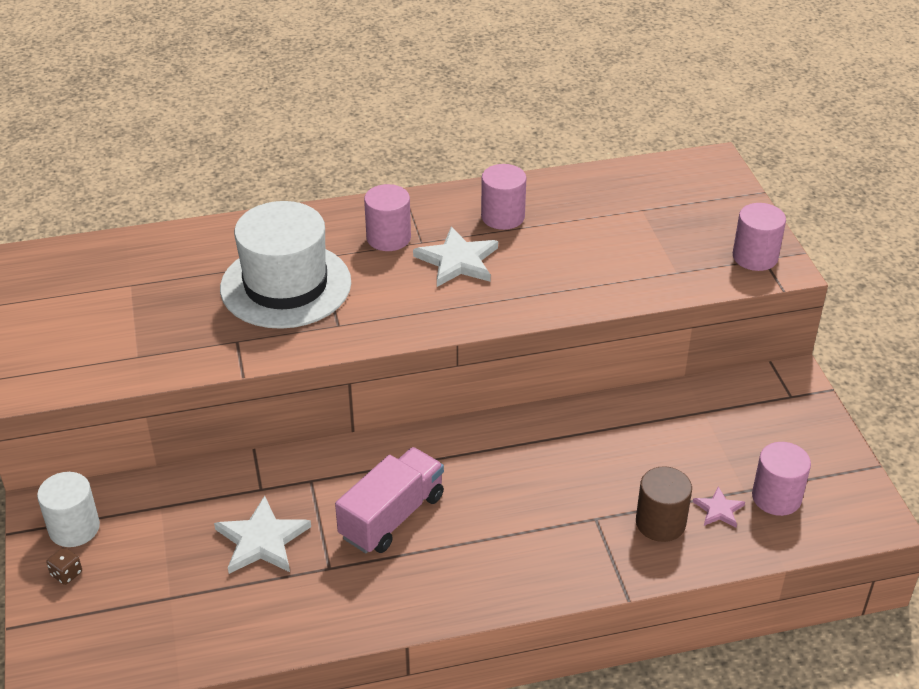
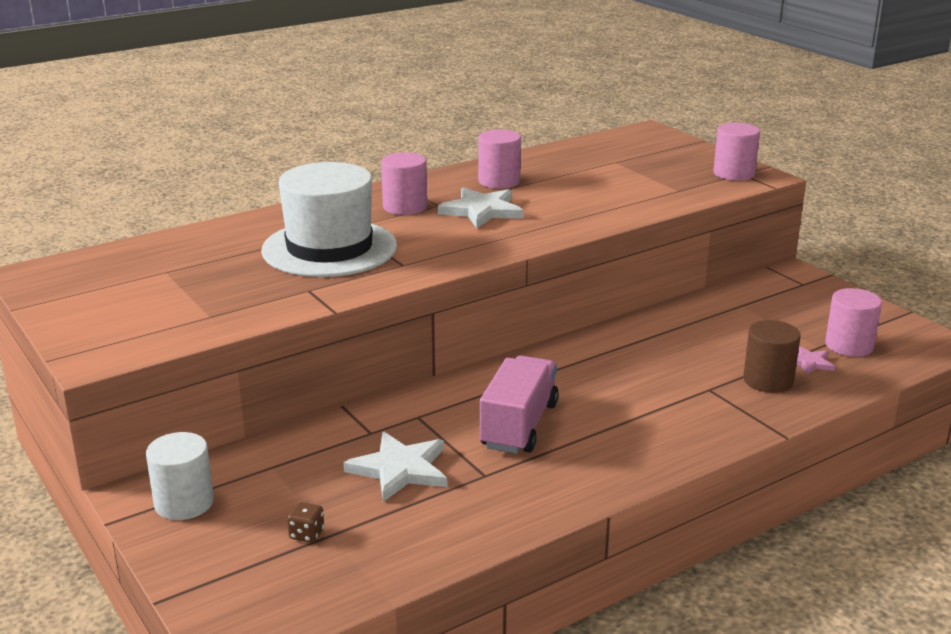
camera: 20 degrees left, 15 degrees down
(66, 574) = (199, 541): brown dice -> brown dice (306, 534)

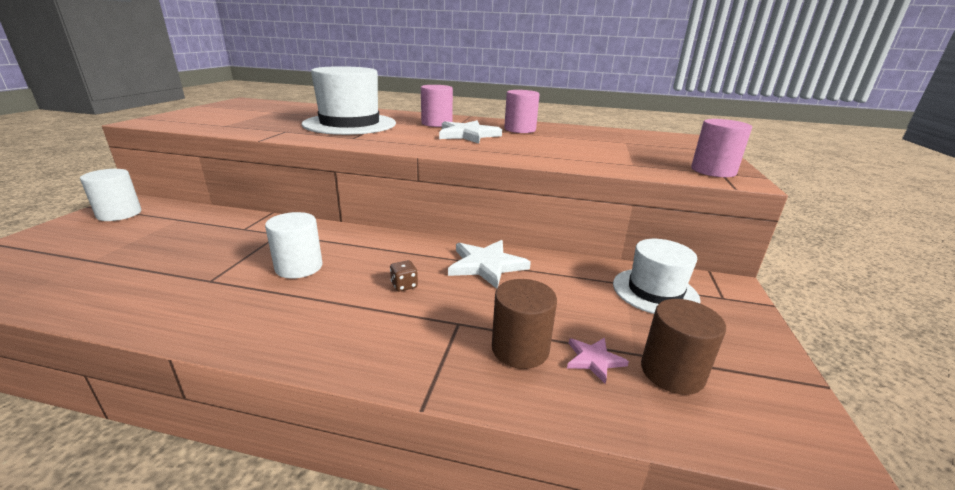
camera: 45 degrees right, 0 degrees up
(306, 534) = (89, 253): brown dice -> brown dice (404, 285)
(400, 469) = (198, 251): white star -> white star (486, 265)
(519, 425) = (299, 267): pink truck -> white cylinder
(765, 301) = (655, 291): none -> white hat
(849, 345) = (672, 372): pink cylinder -> brown cylinder

